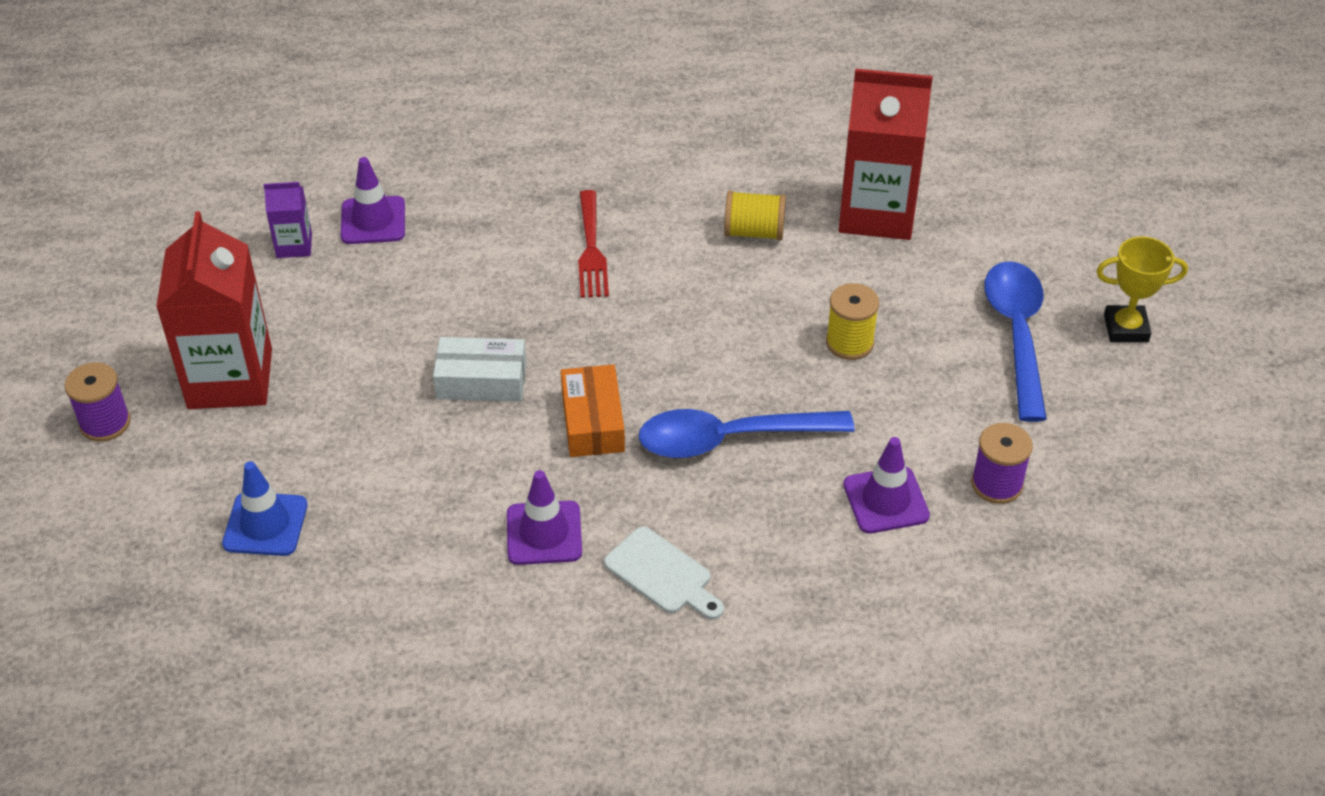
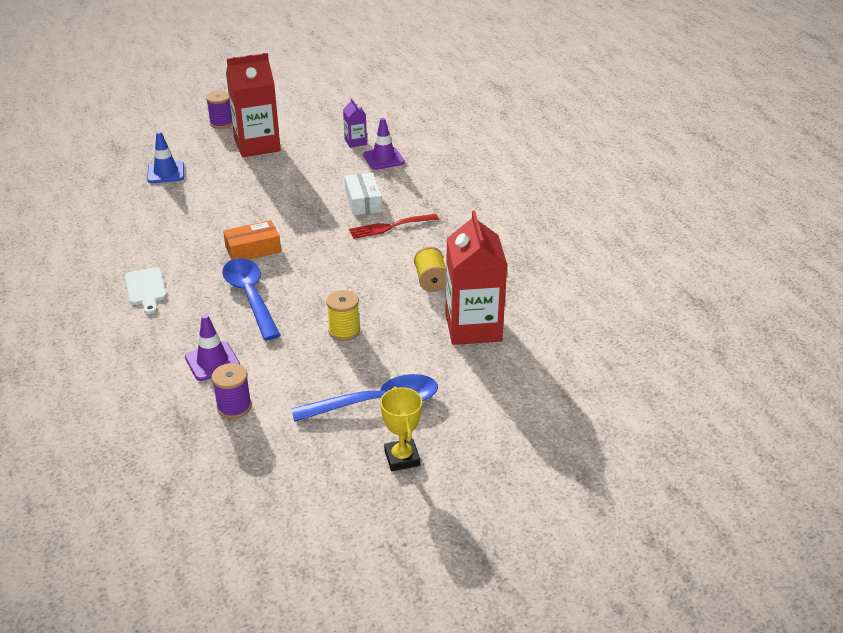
camera: 75 degrees right, 10 degrees down
(481, 380) = (274, 211): white box -> white box (363, 201)
(544, 533) = (170, 248): purple traffic cone -> none
(662, 574) = (146, 289): white cutting board -> white cutting board turned 45 degrees counterclockwise

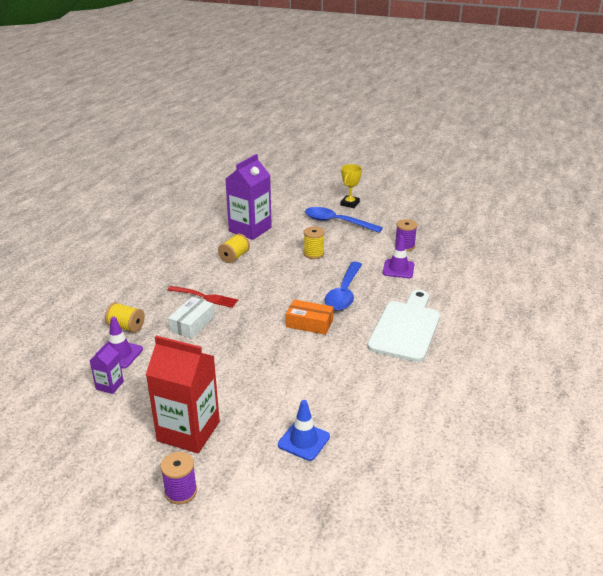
camera: 140 degrees left, 5 degrees down
(146, 289) = (406, 328): white cutting board -> white cutting board, size x1.95
(415, 175) = (126, 327): none -> yellow spool
(473, 327) = (250, 229): red carton -> purple carton

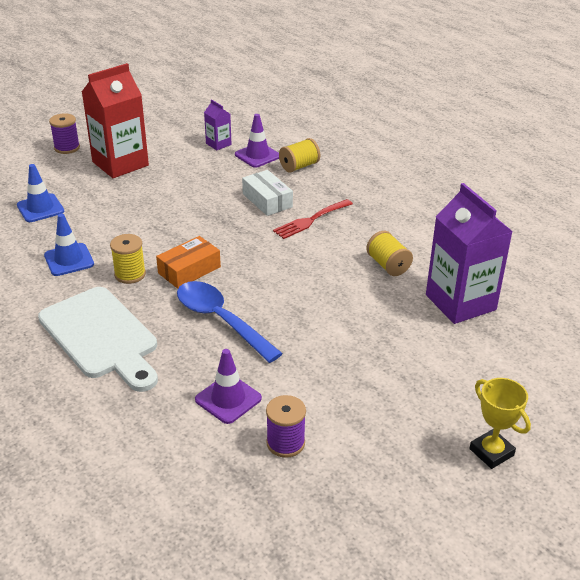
camera: 120 degrees right, 5 degrees up
(313, 254) = (341, 334): yellow spool -> yellow spool (130, 274)
(336, 222) = (426, 401): blue spoon -> none
(353, 382) = (69, 260): none -> blue traffic cone

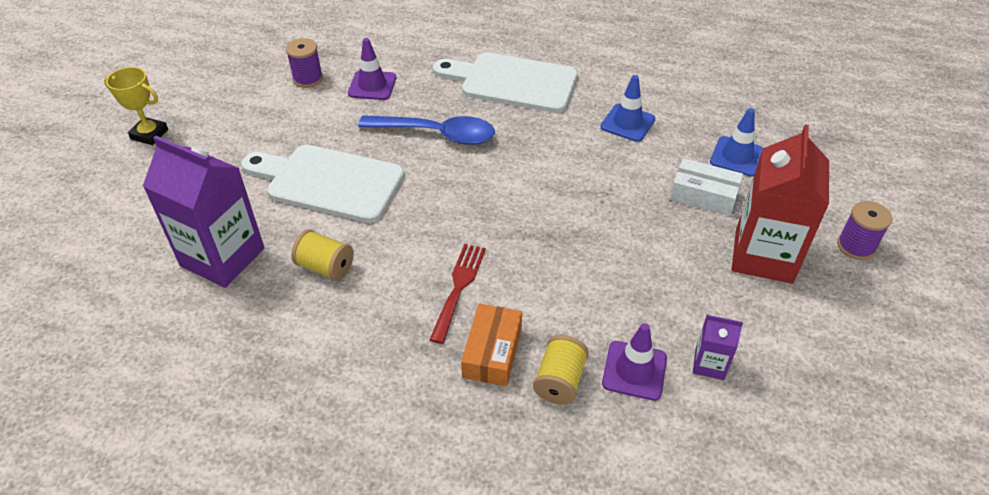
camera: 145 degrees right, 10 degrees up
(130, 274) = (559, 135): yellow spool -> none
(189, 270) = (515, 164): orange box -> orange box (492, 352)
(267, 200) = (536, 291): white box -> white box (703, 195)
(344, 321) = (329, 182): none -> white cutting board

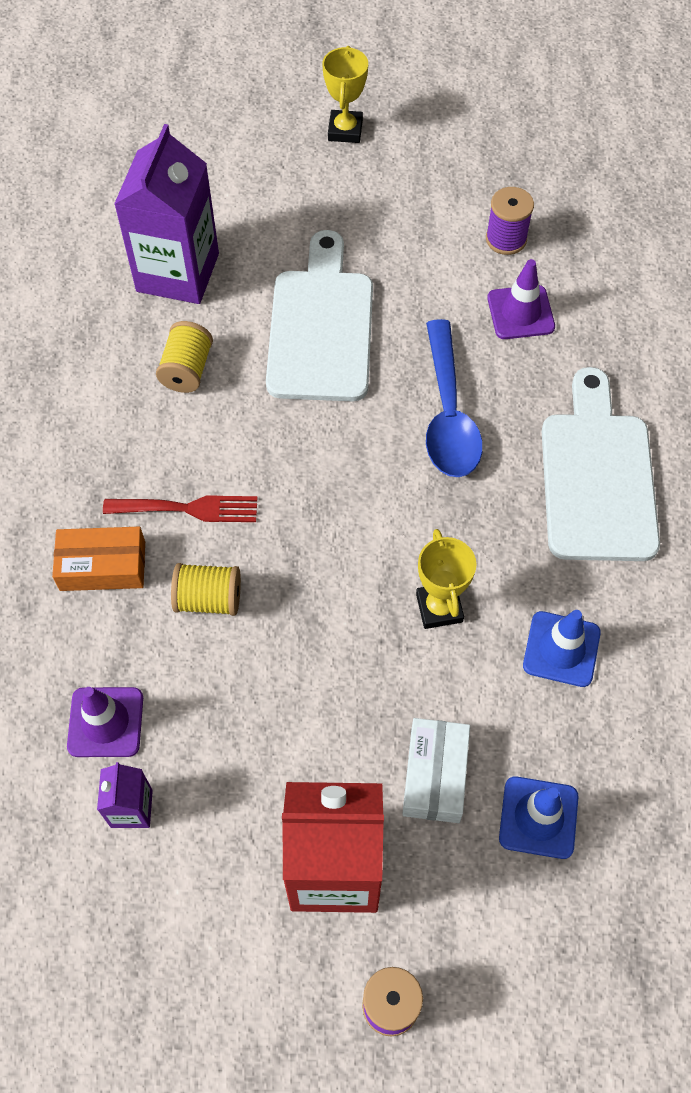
camera: 75 degrees right, 15 degrees up
(559, 381) = (76, 643): yellow spool -> yellow spool (209, 599)
(584, 169) = (439, 608): none -> yellow trophy

